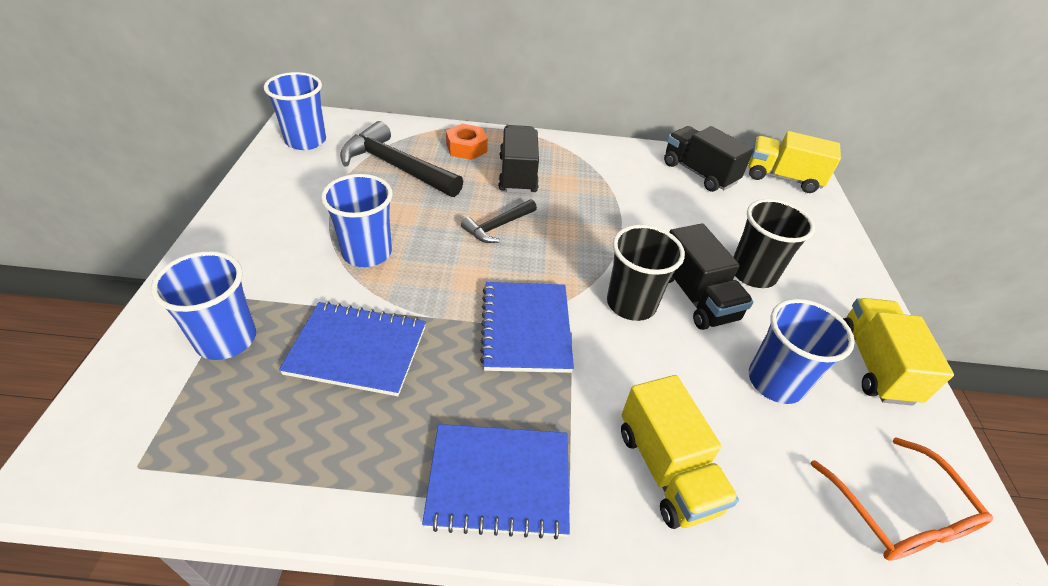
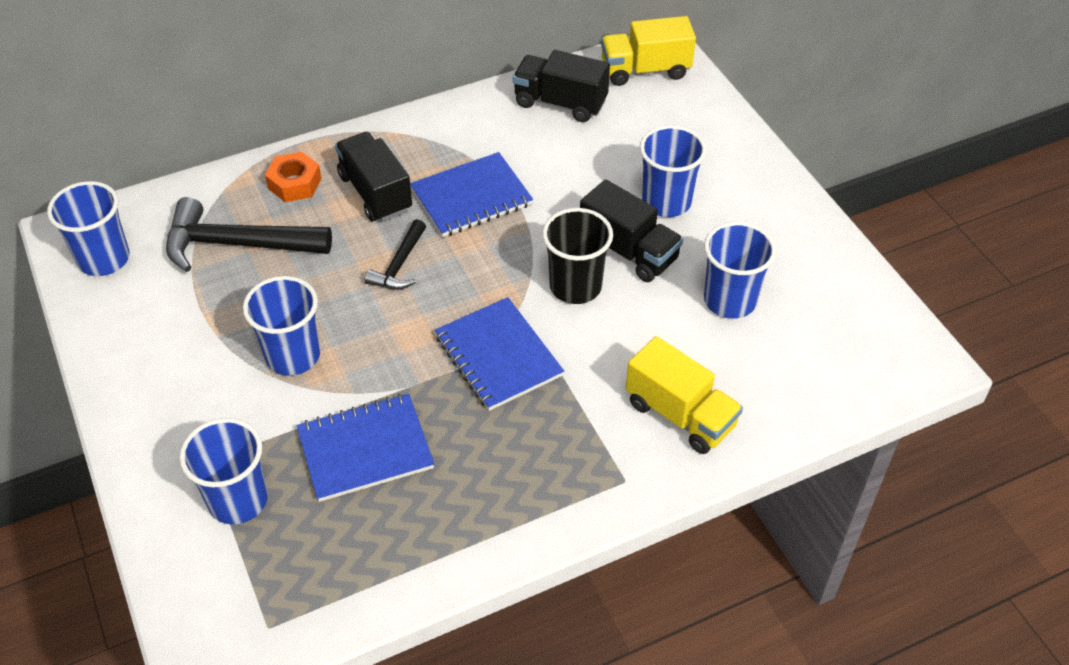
camera: 25 degrees left, 5 degrees up
(499, 481) = (561, 488): blue notebook -> blue notebook (471, 197)
(752, 273) = (666, 202): black cup -> blue cup
(874, 365) = (801, 246): yellow truck -> none
(898, 513) = (856, 361): orange glasses -> none

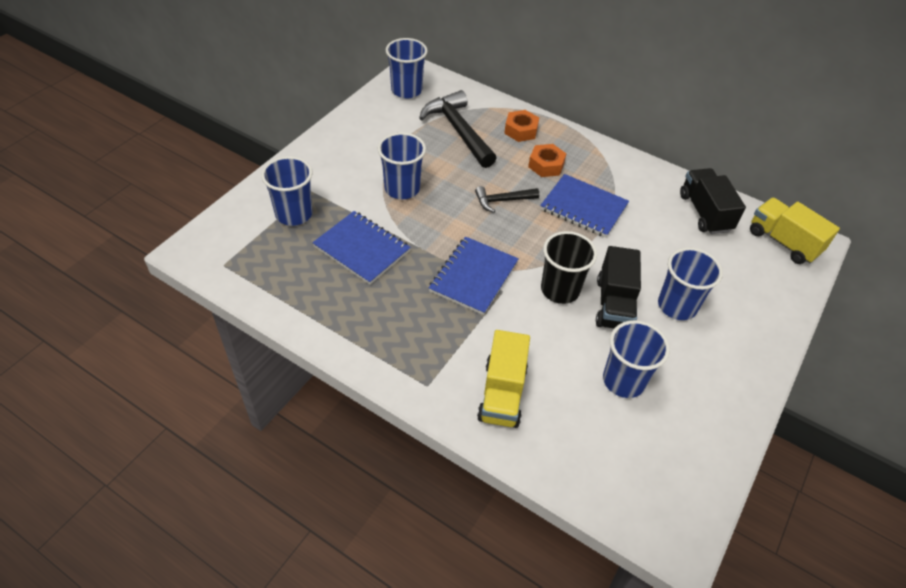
camera: 55 degrees right, 0 degrees up
(375, 193) = (546, 165): black truck -> orange nut

